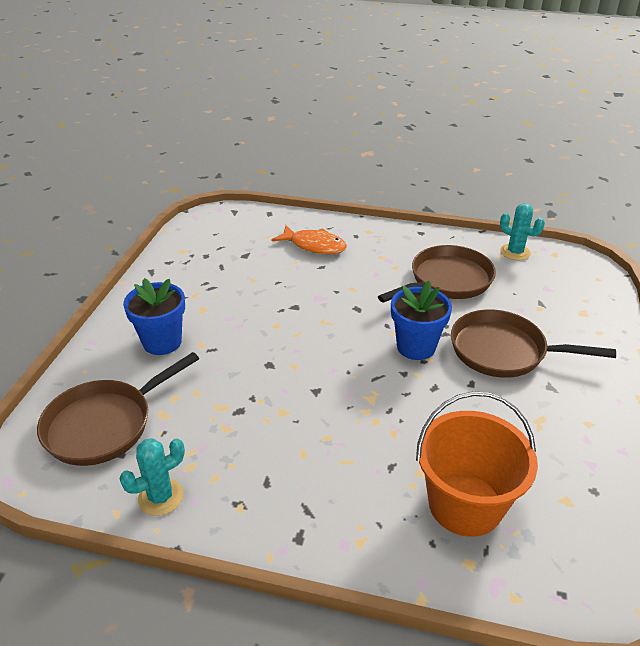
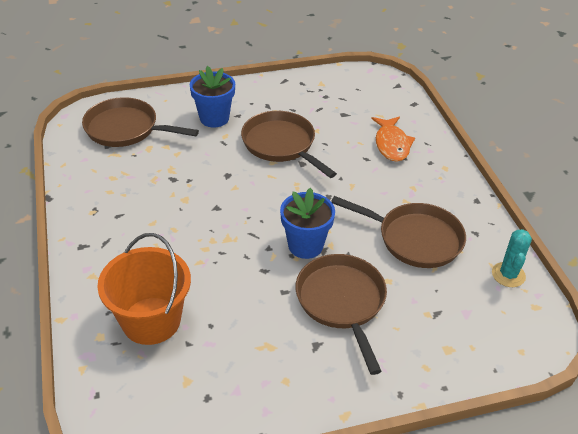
camera: 60 degrees right, 5 degrees up
(160, 497) = (83, 176): turquoise cactus -> none
(254, 310) = (281, 144): none -> brown pan

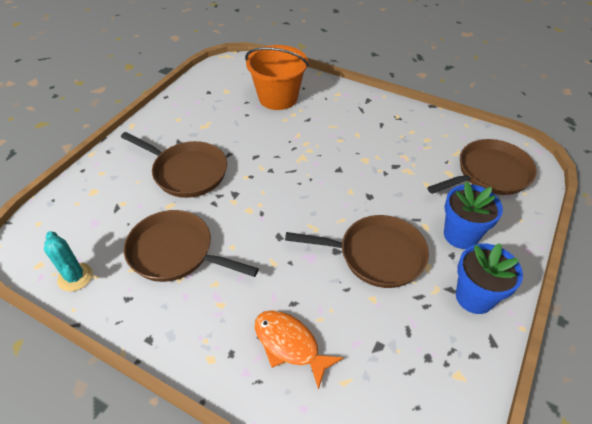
camera: 135 degrees right, 5 degrees up
(305, 245) = (249, 188): blue flower pot -> blue flower pot (474, 297)
(415, 239) = (176, 252): brown pan -> brown pan turned 45 degrees clockwise

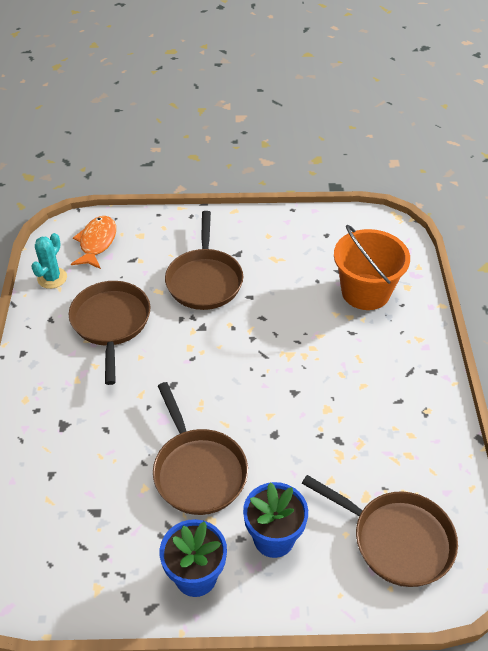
camera: 60 degrees right, 0 degrees up
(290, 344) = (64, 445): orange fish -> orange fish (97, 242)

